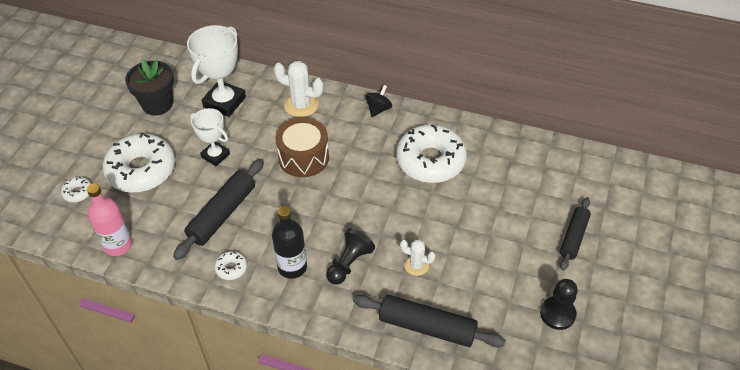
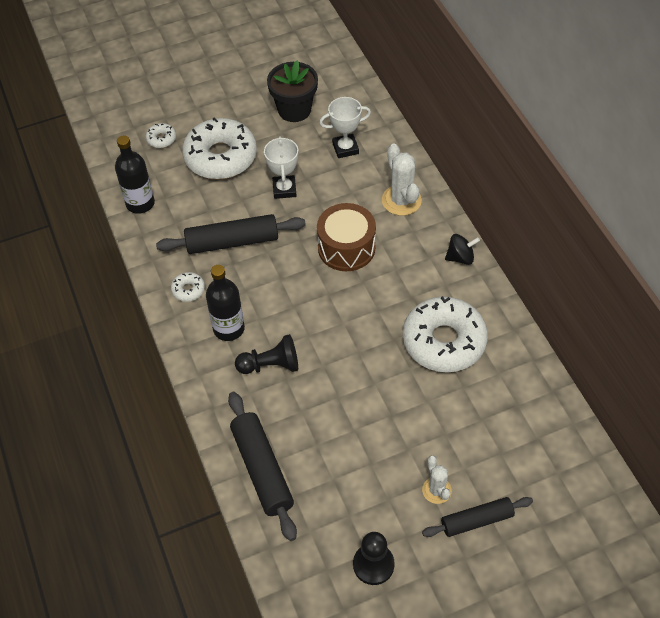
camera: 50 degrees right, 5 degrees up
(118, 245) = (140, 203): pink bottle -> black bottle
(224, 102) = (345, 148): white trophy -> white trophy, size x0.62
(416, 265) = (317, 415): white cactus -> white cactus (436, 490)

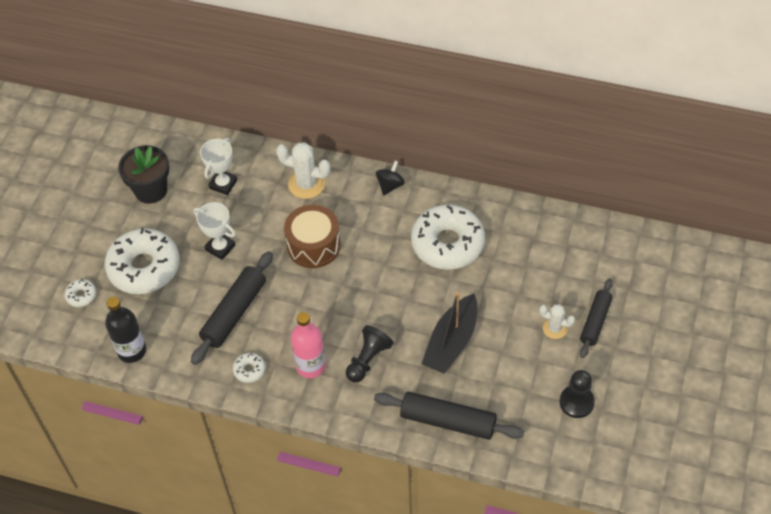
camera: 50 degrees left, 0 degrees up
(229, 329) = (311, 366): black bottle -> pink bottle
(345, 416) = (451, 342): none -> black boat

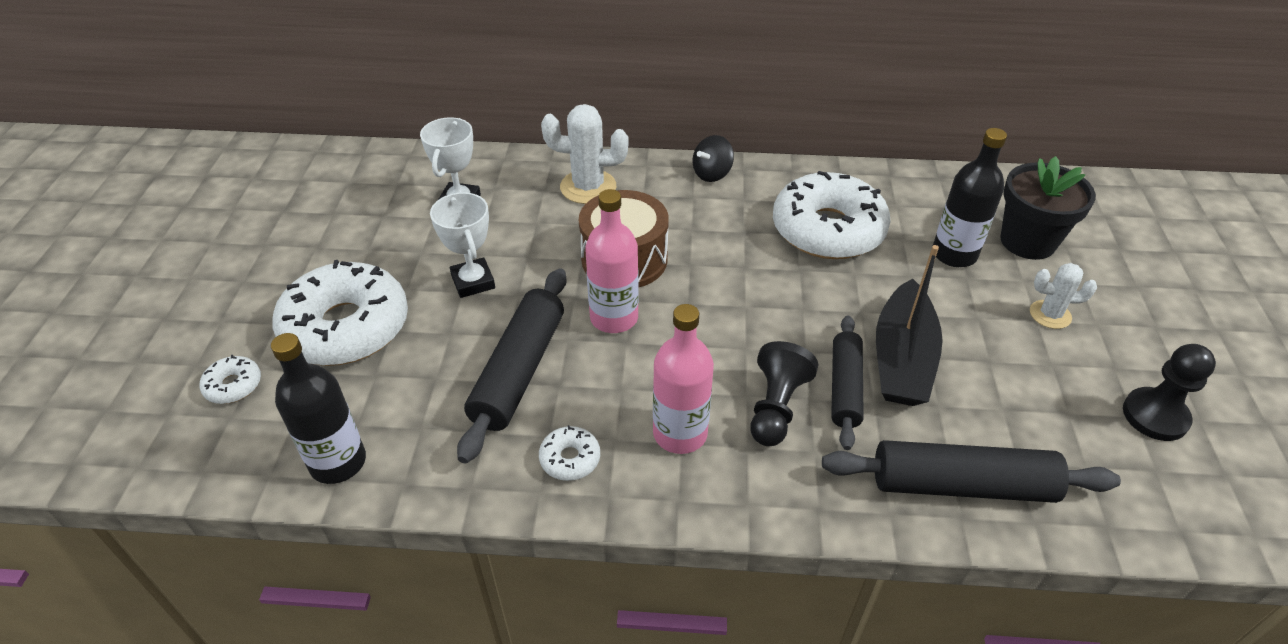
camera: 15 degrees left, 10 degrees down
(151, 190) = (344, 223): black flower pot -> black flower pot (1027, 241)
(220, 247) = (473, 282): white trophy -> white trophy turned 45 degrees clockwise
(296, 287) = (614, 318): none -> pink bottle
(390, 185) = (712, 174): black spinning top -> black spinning top turned 150 degrees counterclockwise
(519, 275) = (954, 254): none -> black bottle
(595, 321) = (1103, 296): black rolling pin -> black rolling pin (845, 388)

